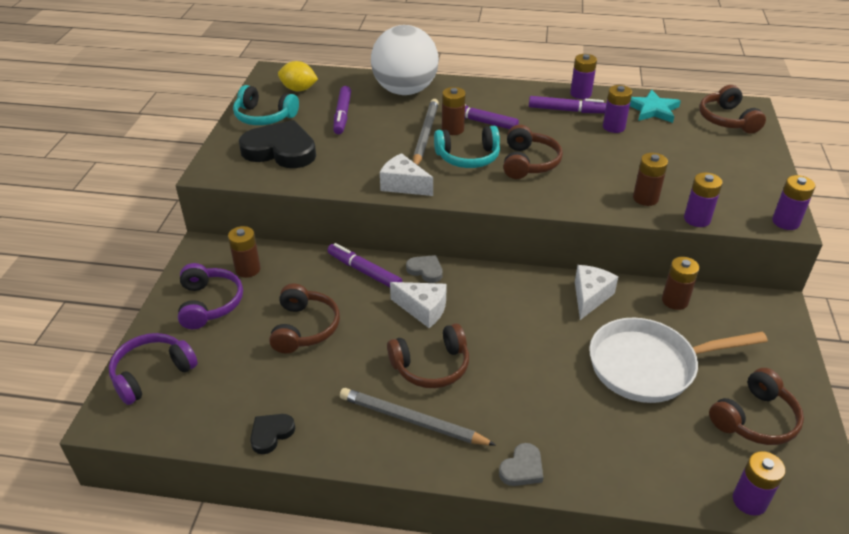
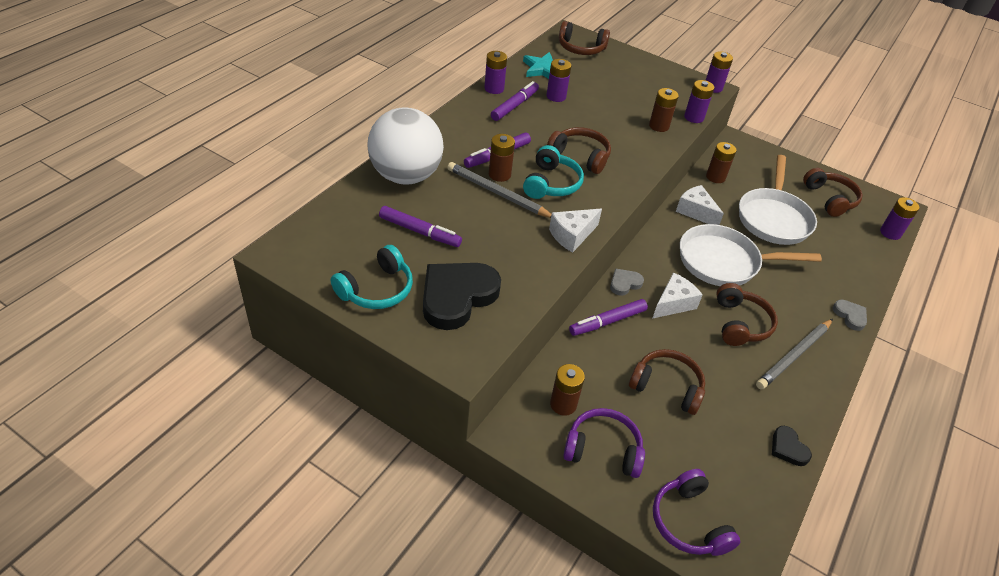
camera: 70 degrees left, 5 degrees up
(299, 89) = (337, 245): yellow lemon -> none
(522, 336) = (724, 262): none -> white pan

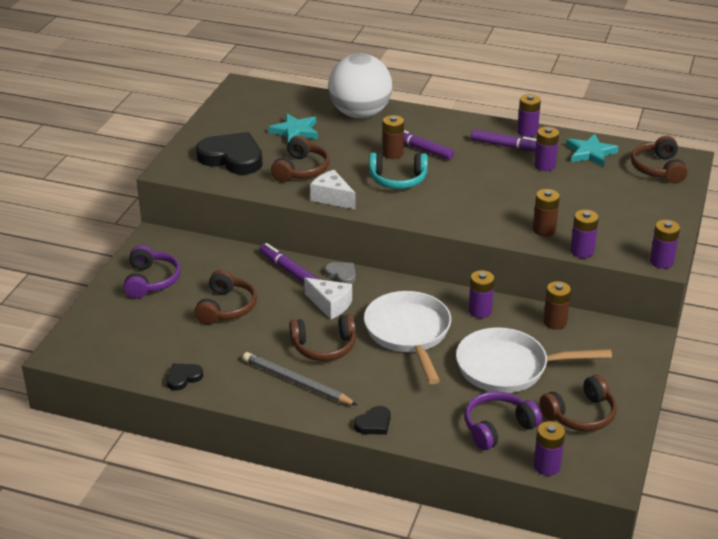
camera: 80 degrees right, 10 degrees down
(376, 289) = (224, 126): turquoise headphones -> none
(420, 232) = (295, 131): purple marker -> turquoise star
(498, 193) = (366, 156): grey pencil -> none
(563, 404) = (188, 258): brown battery -> none
(580, 156) = (451, 190): brown headphones -> brown headphones (301, 170)
(689, 522) = (97, 326): purple headphones -> purple headphones (498, 427)
(695, 212) = (480, 311): white cheese -> purple battery
(850, 316) = (374, 424): grey heart -> black heart

